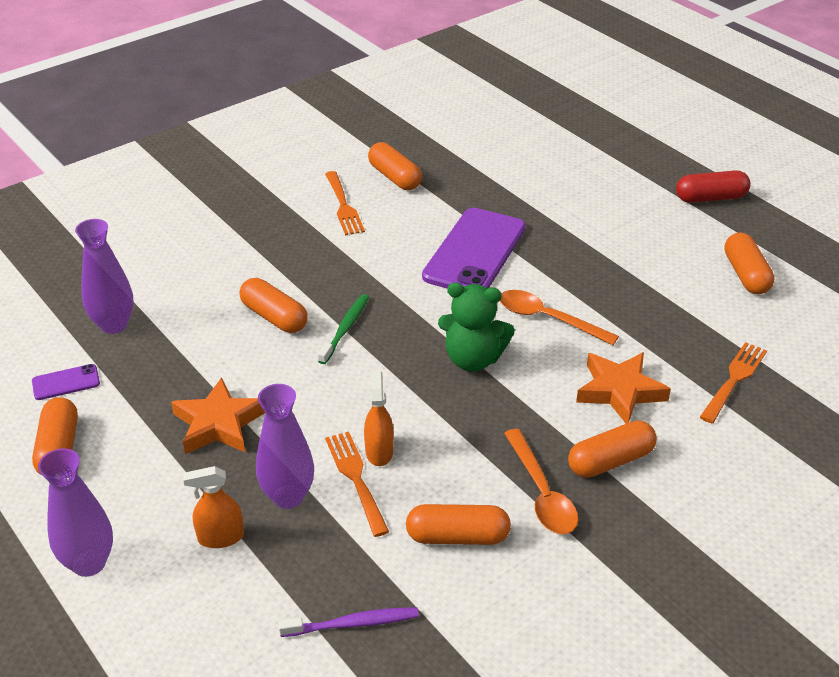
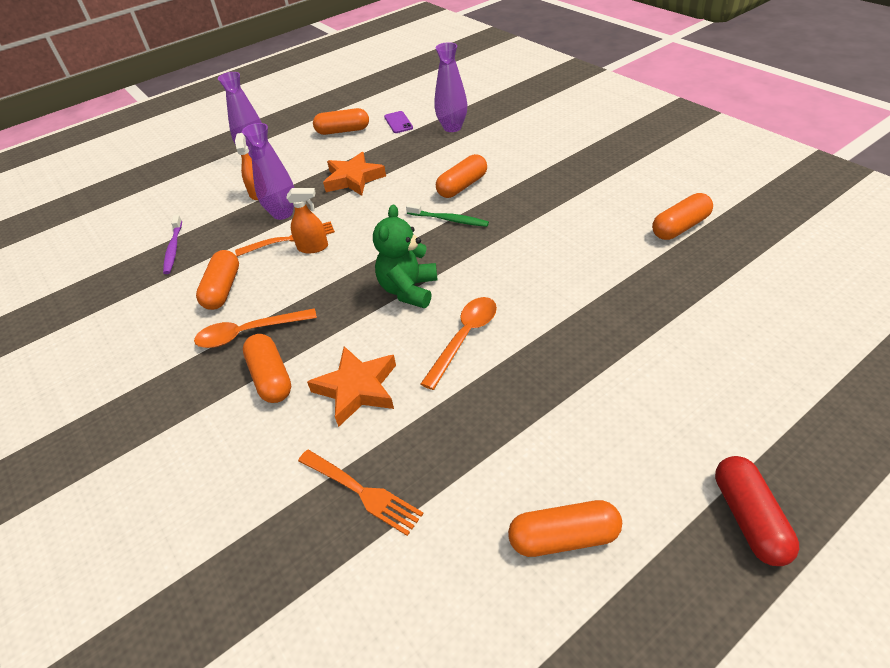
camera: 95 degrees right, 5 degrees up
(343, 206) = (620, 202): orange fork -> none
(475, 252) = (565, 285): purple phone -> none

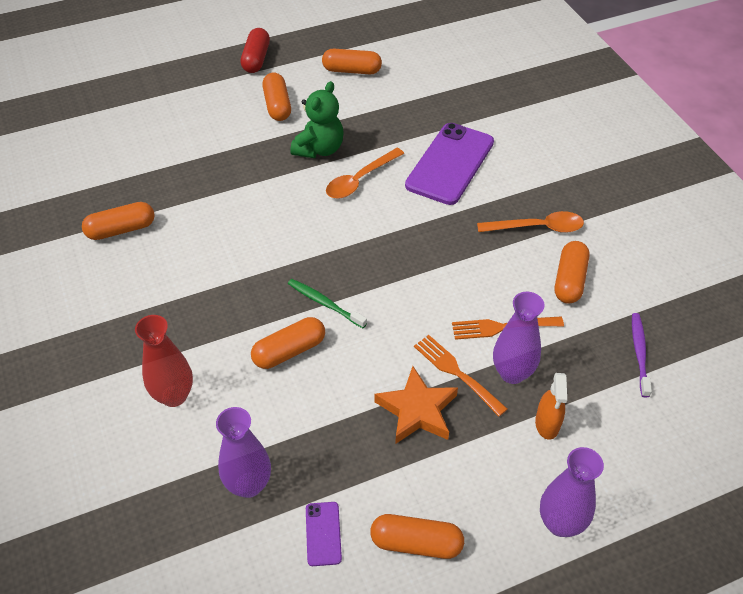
camera: 170 degrees left, 5 degrees up
(271, 377) = (515, 186): orange capsule -> orange capsule (277, 105)
(313, 247) = (477, 308): orange spray bottle -> none
(357, 389) = (450, 164): orange star -> purple phone
(362, 492) = (455, 109): orange fork -> orange fork (457, 372)
(408, 290) = (391, 232): green teddy bear -> green teddy bear (319, 149)
(530, 148) = (174, 395): none -> red vase

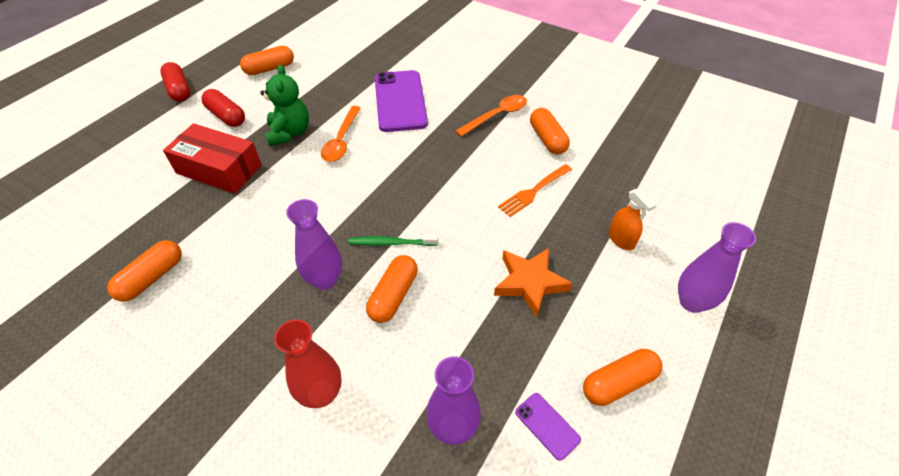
camera: 35 degrees left, 0 degrees up
(235, 157) = (219, 169): none -> red box
(277, 105) = (226, 116): orange capsule -> red capsule
(457, 372) = (532, 239): orange fork -> none
(512, 373) = (568, 218): purple vase -> purple vase (325, 280)
(639, 353) = (630, 163): purple toothbrush -> none

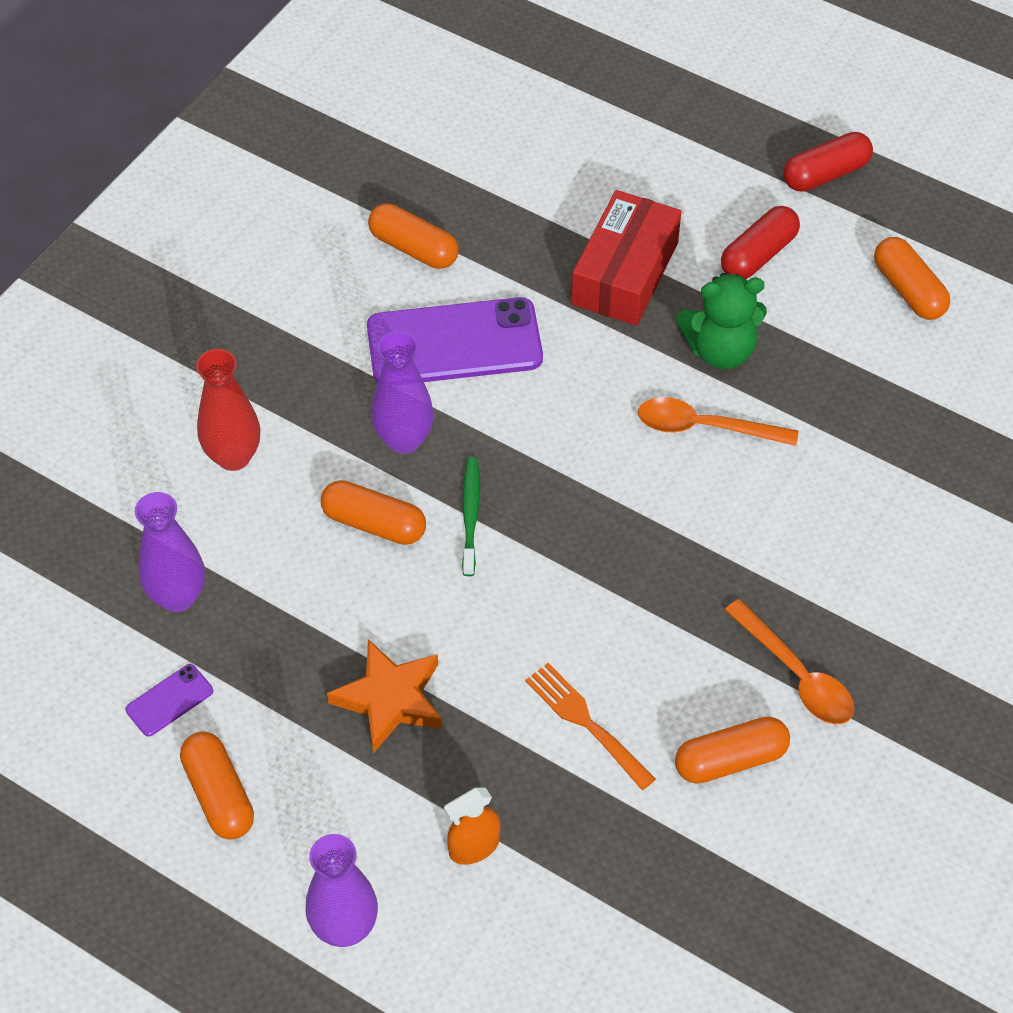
camera: 90 degrees right, 5 degrees up
(400, 101) = (827, 509): purple phone -> purple phone (454, 343)

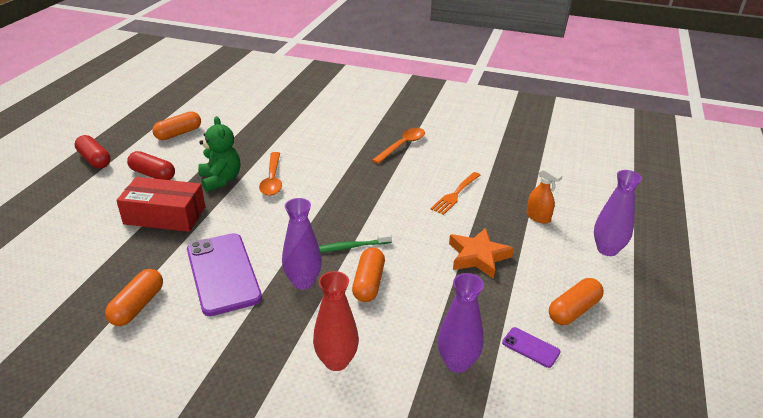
camera: 105 degrees left, 20 degrees down
(730, 759) = (451, 157): orange capsule -> none

